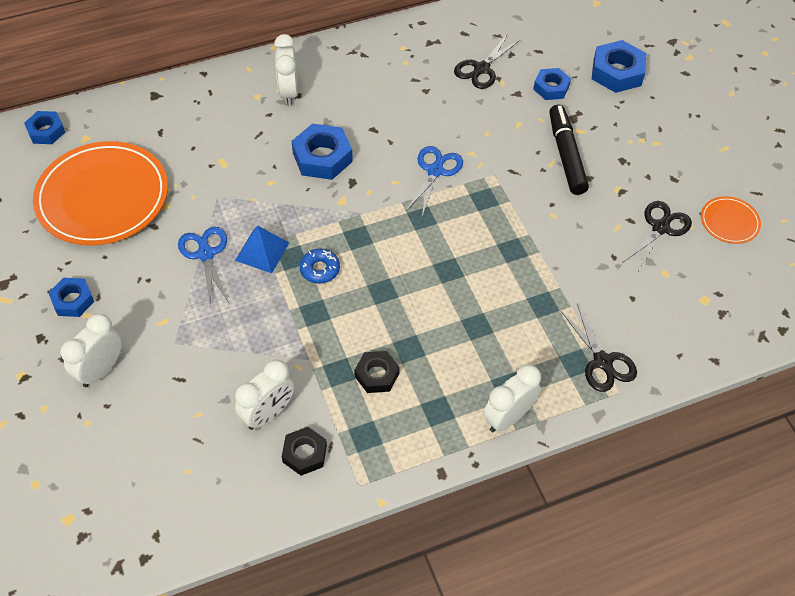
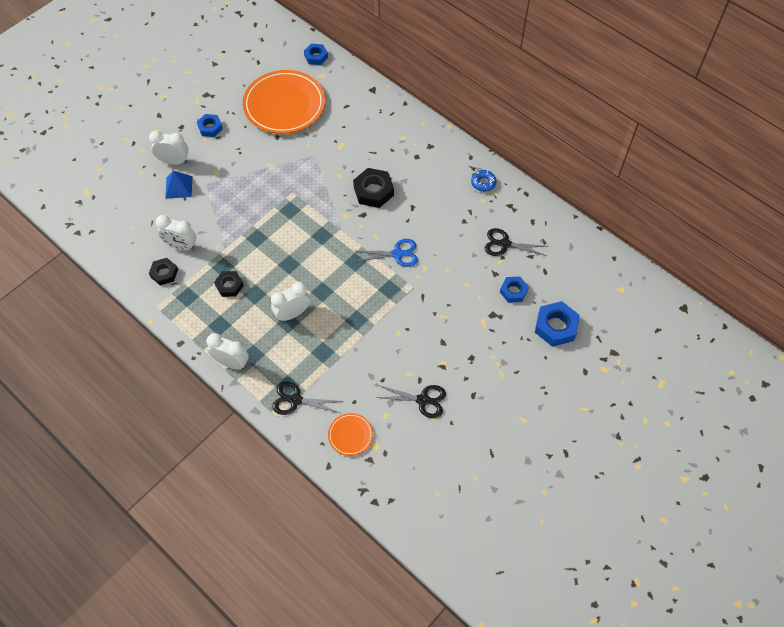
camera: 65 degrees right, 5 degrees up
(205, 254) = (270, 169): blue scissors -> none
(262, 251) = (286, 194): blue pyramid -> blue pyramid (179, 187)
(289, 92) = (416, 151): white clock -> white clock (292, 314)
(320, 269) = (288, 227): blue donut -> blue donut (483, 183)
(322, 157) = (373, 191): blue nut -> black nut
(566, 155) = (455, 322): black marker -> none
(602, 361) = (295, 400): black scissors -> black scissors turned 60 degrees clockwise
(729, 222) = (453, 442): orange plate -> orange plate (350, 435)

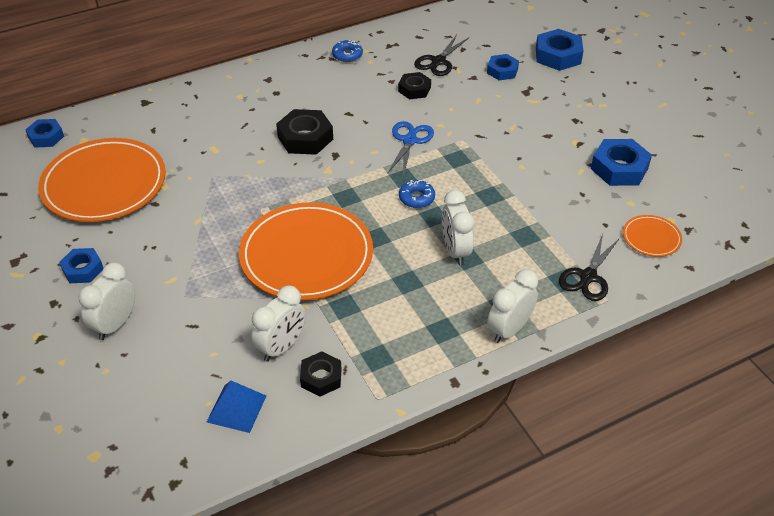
camera: 70 degrees left, 15 degrees down
(179, 187) = (169, 328): blue pyramid -> blue pyramid (236, 408)
(229, 286) = (380, 306): black nut -> black nut (414, 89)
(259, 232) = (306, 255): none -> orange plate
(337, 276) = (416, 198): none -> blue donut
(423, 400) = (619, 168): black scissors -> blue nut

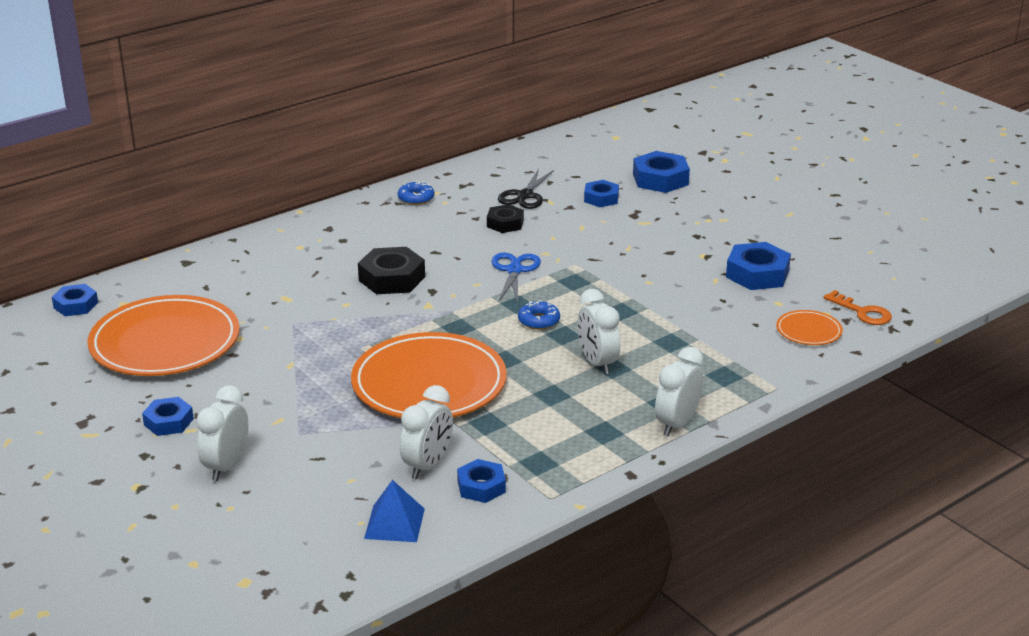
camera: 10 degrees left, 15 degrees down
(321, 377) = (481, 486): black nut -> blue nut
(588, 277) = (749, 370): black scissors -> none
(705, 222) = (862, 312): none -> orange key

